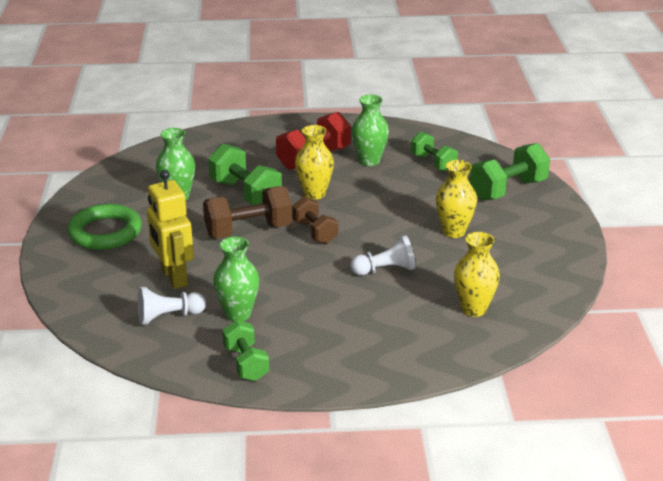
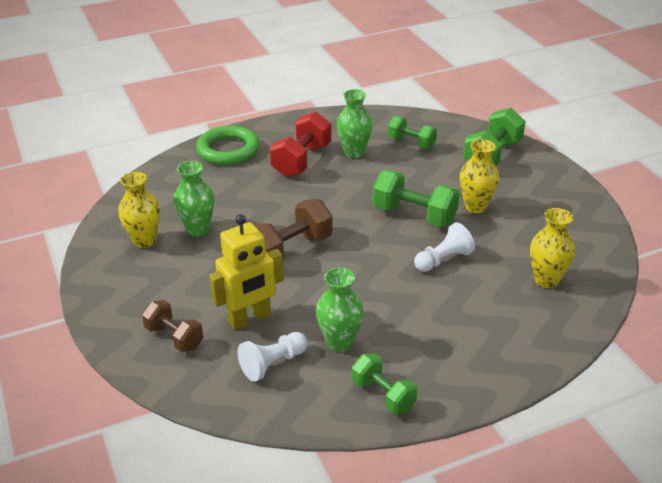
camera: 20 degrees left, 5 degrees up
(105, 232) = (148, 285): green ring -> green ring (228, 150)
(173, 277) = (250, 318): yellow robot -> yellow robot turned 75 degrees counterclockwise
(245, 194) = (261, 211): green dumbbell -> green dumbbell (414, 215)
(314, 194) = (326, 197): yellow vase -> yellow vase (144, 241)
(315, 232) = (353, 236): brown dumbbell -> brown dumbbell (174, 337)

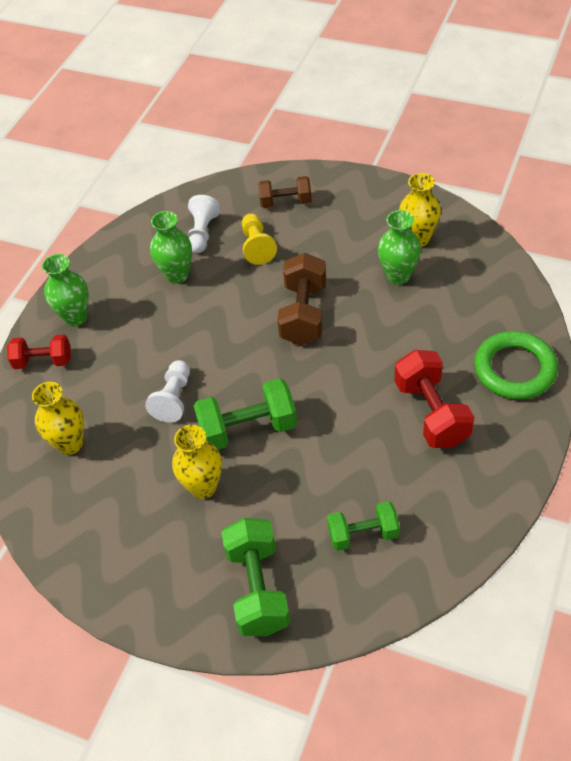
camera: 140 degrees right, 15 degrees up
(250, 318) = (257, 246): yellow robot -> yellow pawn
(354, 152) = (400, 467): green vase -> green vase (76, 317)
(383, 395) = (112, 265): green dumbbell -> none
(522, 351) = (43, 361): none -> red dumbbell

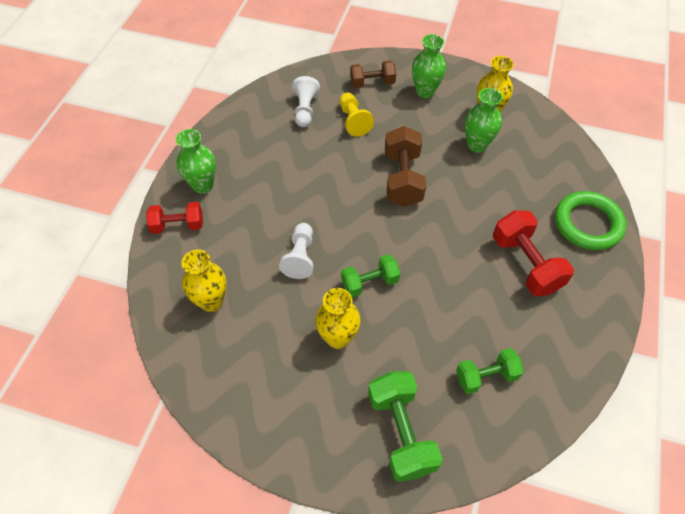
camera: 10 degrees left, 5 degrees up
(177, 275) = (288, 146): green vase -> green vase (425, 92)
(248, 429) = (370, 283): green dumbbell -> green dumbbell, size x0.65

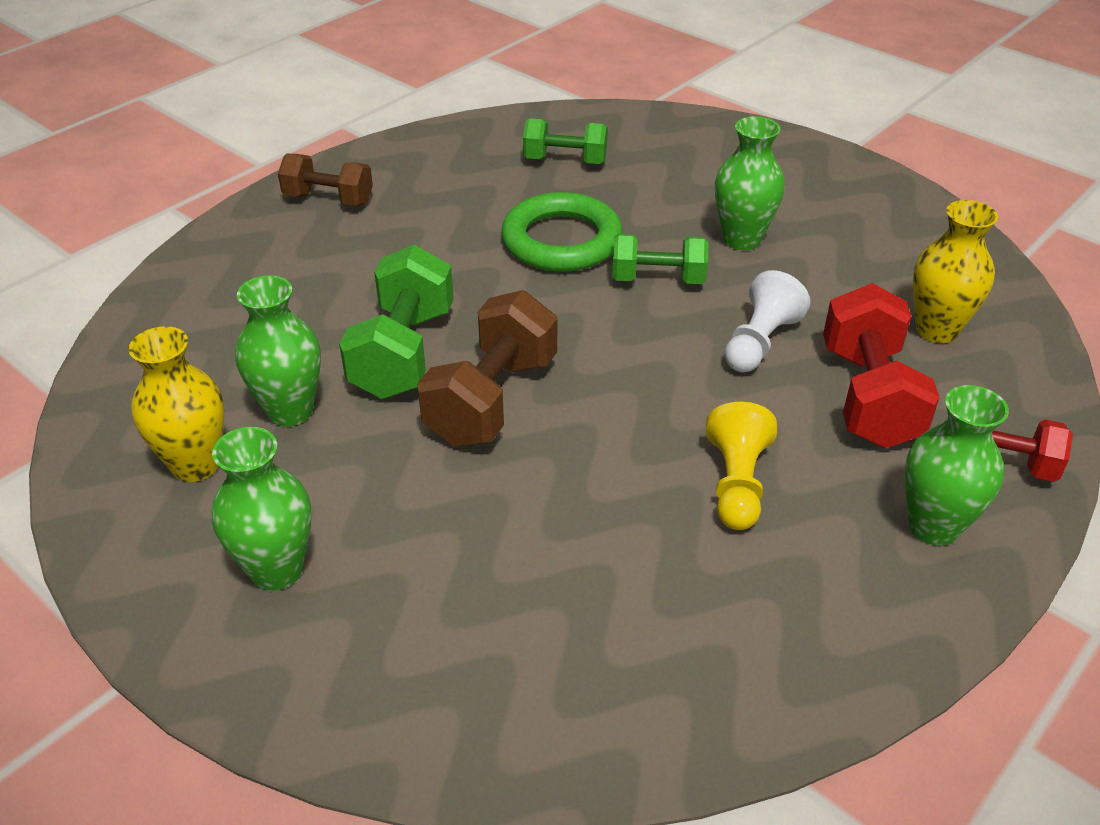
camera: 155 degrees left, 15 degrees down
(305, 109) = (613, 634): white pawn -> none
(338, 338) = (742, 239): yellow vase -> green vase
(353, 121) = (508, 557): yellow pawn -> yellow pawn (736, 484)
(372, 83) = (386, 648): brown dumbbell -> brown dumbbell (328, 199)
(401, 432) = (704, 151): green dumbbell -> green dumbbell (403, 353)
(525, 264) = (401, 233): red dumbbell -> red dumbbell (869, 397)
(587, 224) = (252, 246): green ring -> green ring (561, 241)

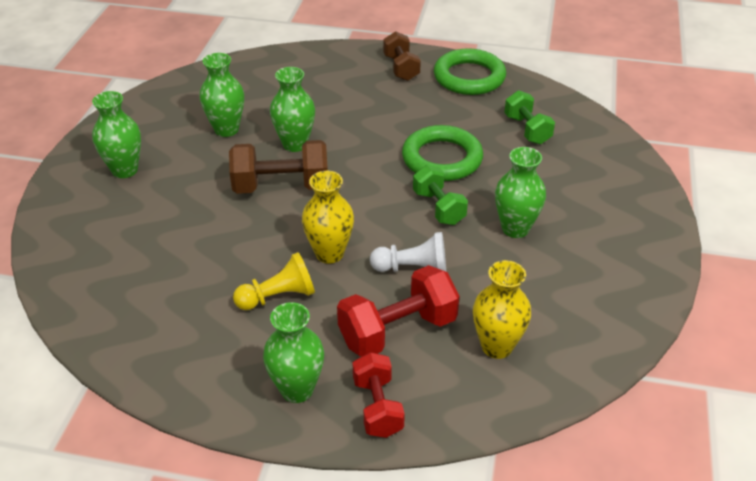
camera: 60 degrees right, 0 degrees up
(195, 465) = (173, 120): yellow vase -> yellow vase (329, 253)
(403, 353) = (295, 144): green dumbbell -> green vase
(413, 158) = (469, 77): none -> green ring

